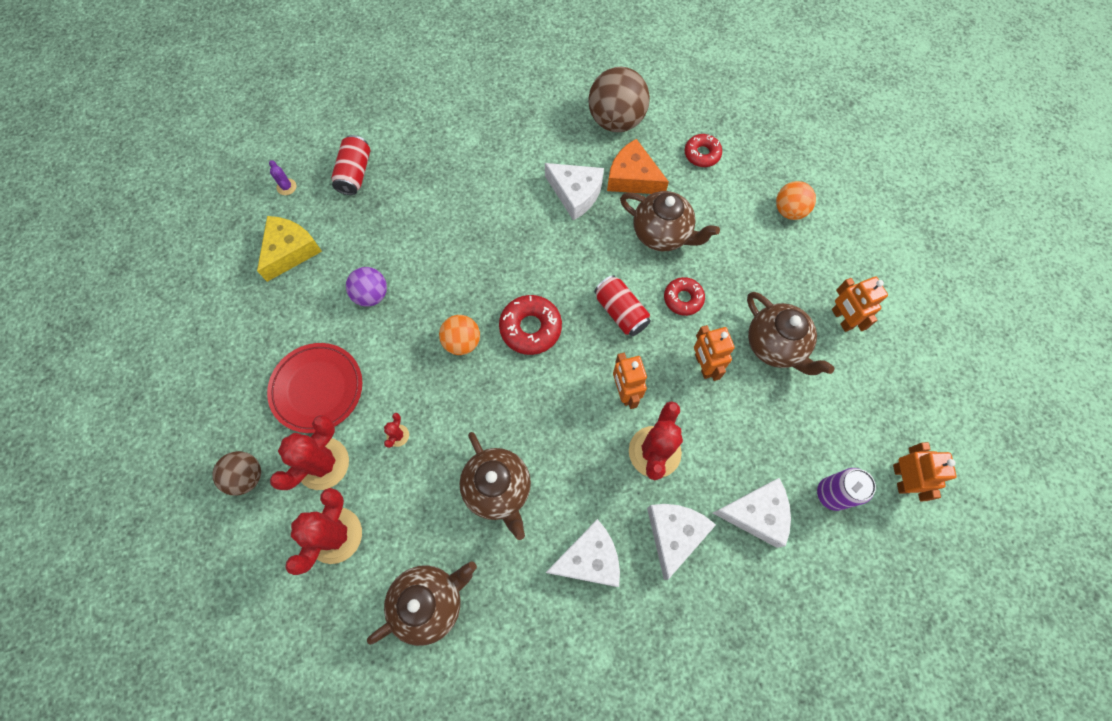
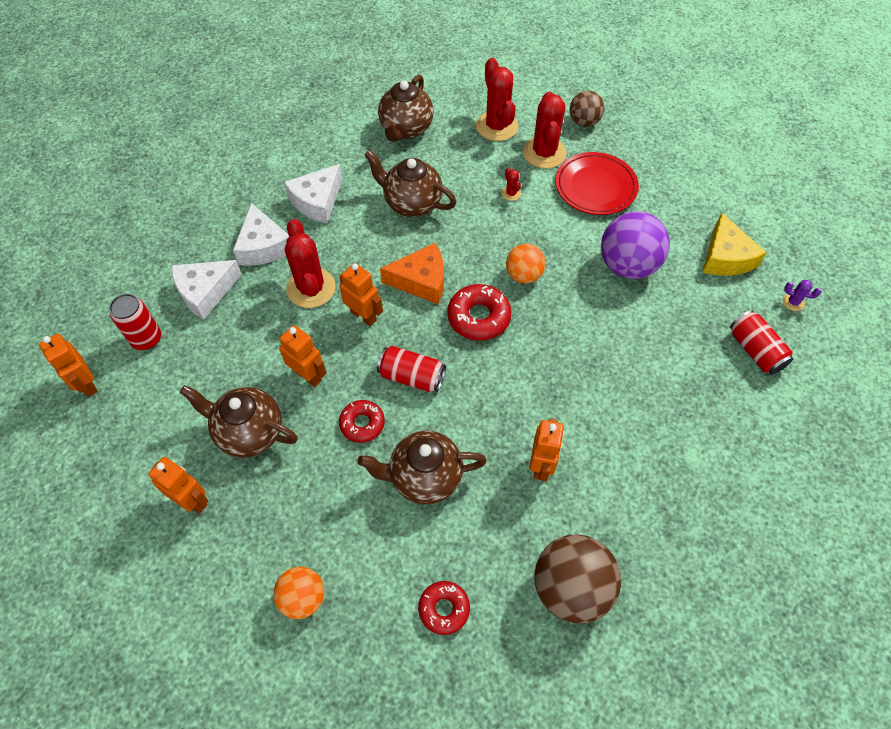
camera: 145 degrees right, 10 degrees down
(371, 295) = (627, 265): purple ball -> purple ball, size x1.68
(575, 193) = (541, 465): white cheese -> orange robot
(632, 178) = (498, 523): orange cheese -> orange cheese (421, 281)
(831, 494) = (146, 339): purple can -> red can

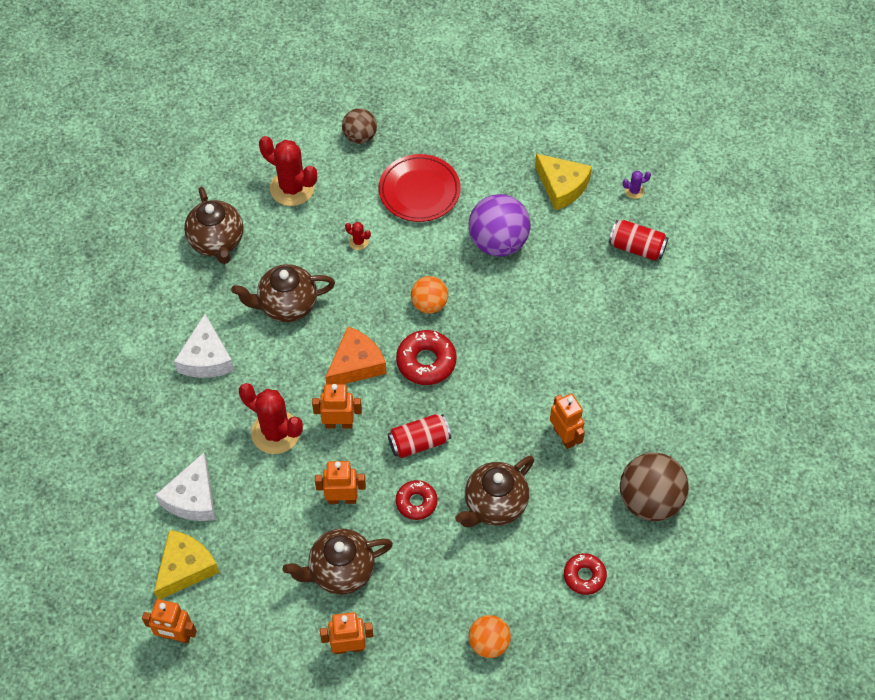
camera: 40 degrees left, 0 degrees up
(146, 339) = (185, 568): red can -> yellow cheese
(263, 246) = (200, 427): white cheese -> none
(544, 153) = (353, 187): red cactus -> none

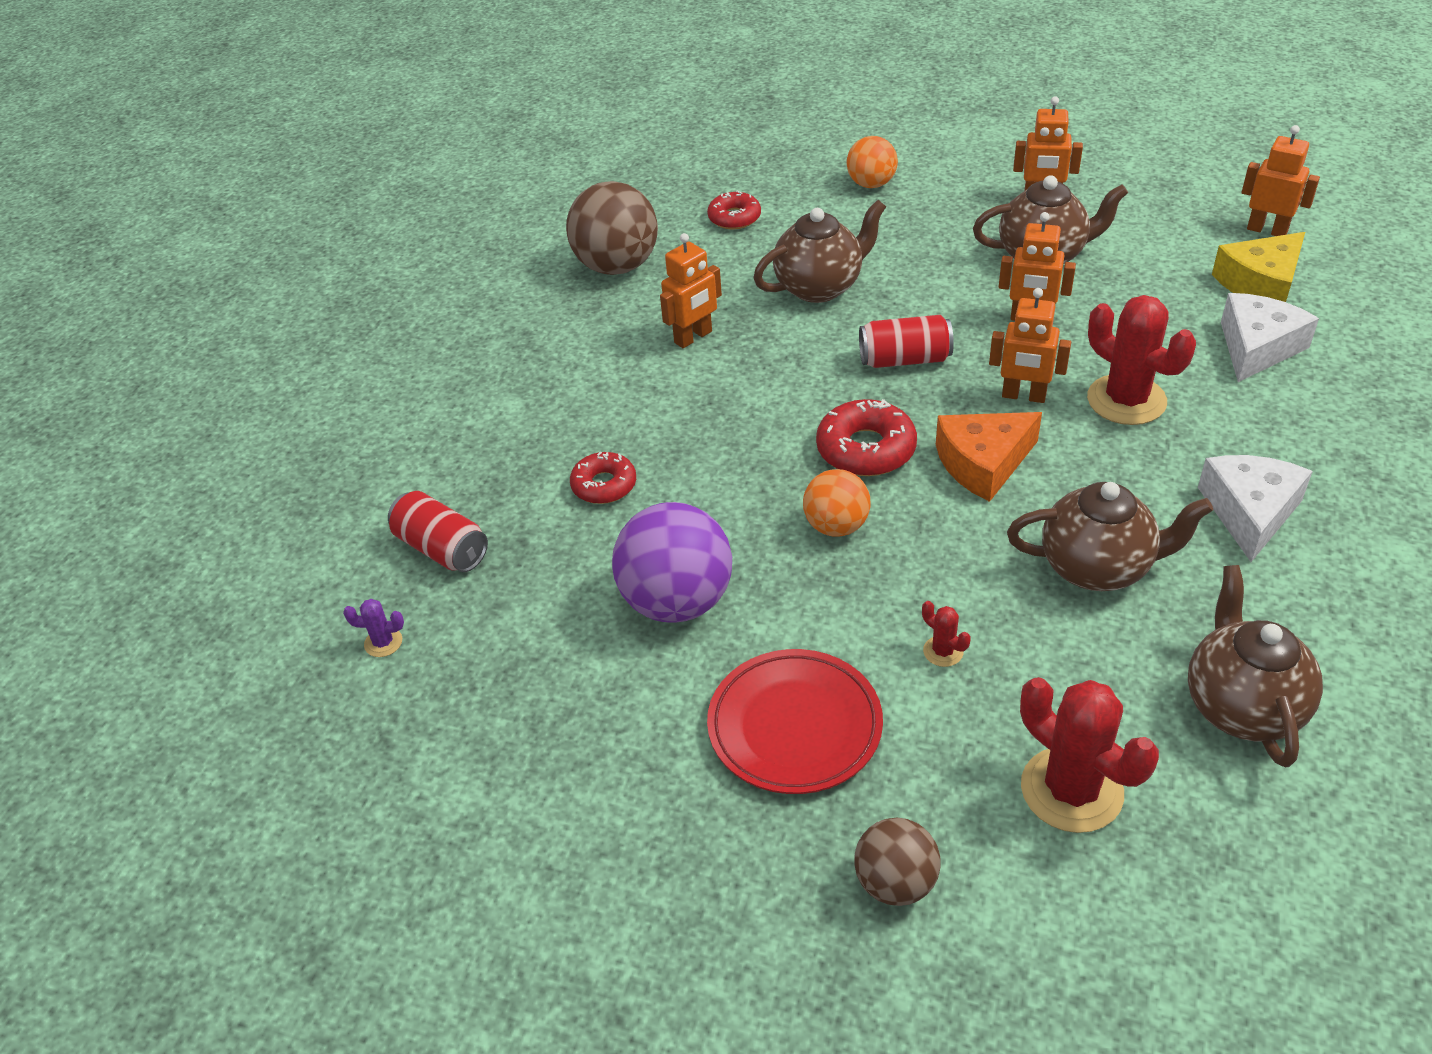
camera: 160 degrees left, 15 degrees down
(416, 502) = (926, 302): red donut -> red donut (604, 485)
(562, 186) = (510, 678): yellow cheese -> none
(564, 436) = (693, 337): orange robot -> orange robot turned 120 degrees counterclockwise

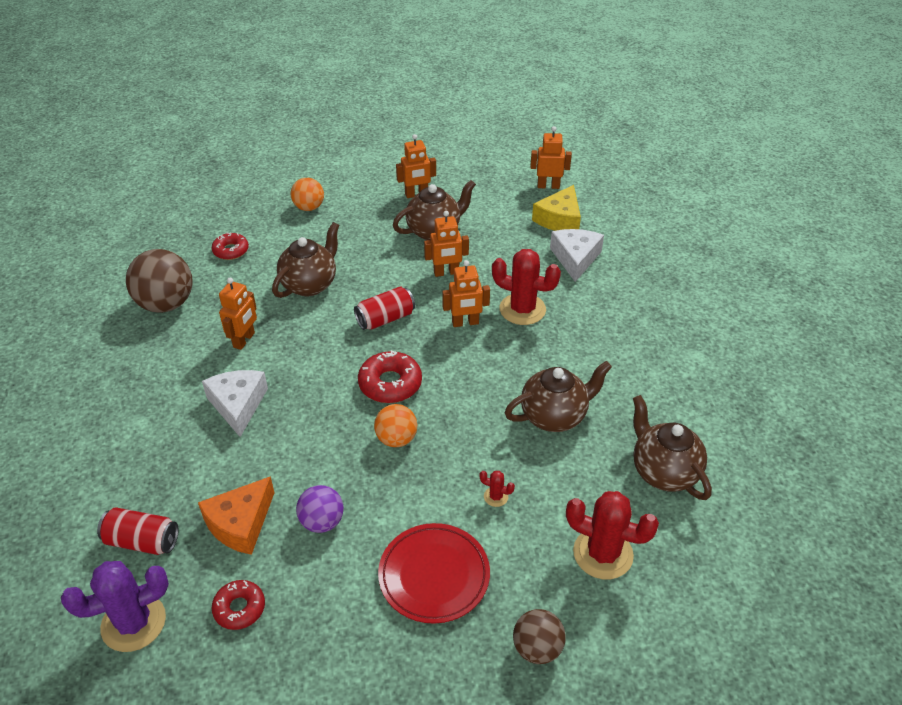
camera: 30 degrees left, 0 degrees up
(383, 642) = (133, 623): purple cactus -> purple cactus, size x2.30
(604, 485) = (234, 459): red donut -> red donut (239, 608)
(677, 601) = (322, 522): purple ball -> purple ball, size x0.59
(983, 463) = (462, 372): orange cheese -> orange cheese (240, 523)
(1249, 512) = (616, 358): white cheese -> white cheese (238, 405)

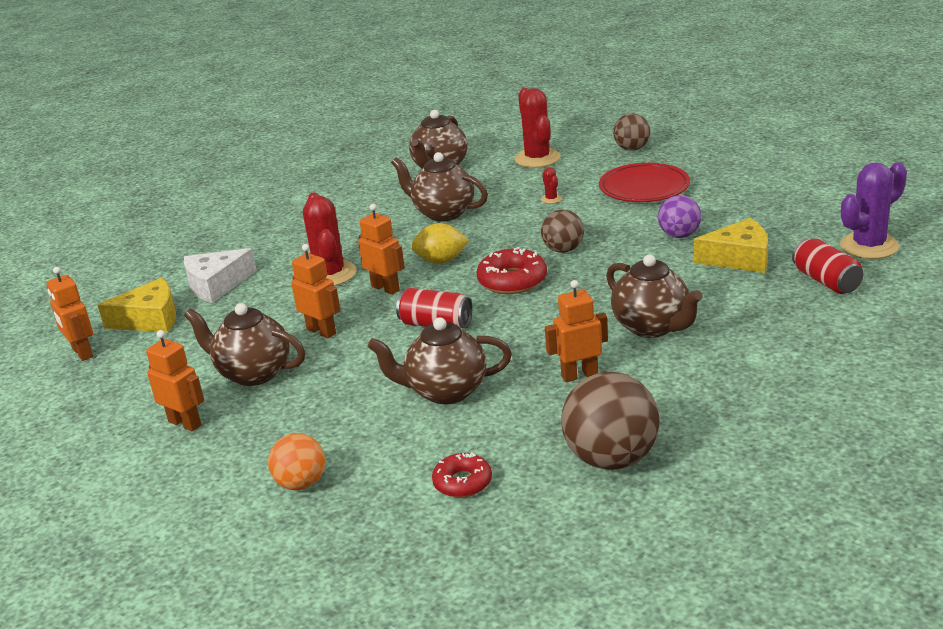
camera: 125 degrees left, 15 degrees down
(133, 623) = (869, 246): purple cactus -> purple cactus turned 60 degrees counterclockwise
(238, 405) = (652, 327): white cheese -> brown teapot
(239, 608) = (786, 224): red donut -> none
(240, 523) = (739, 258): orange cheese -> yellow cheese
(396, 439) = (563, 250): orange ball -> brown ball
(469, 368) = (441, 261): none -> yellow lemon

